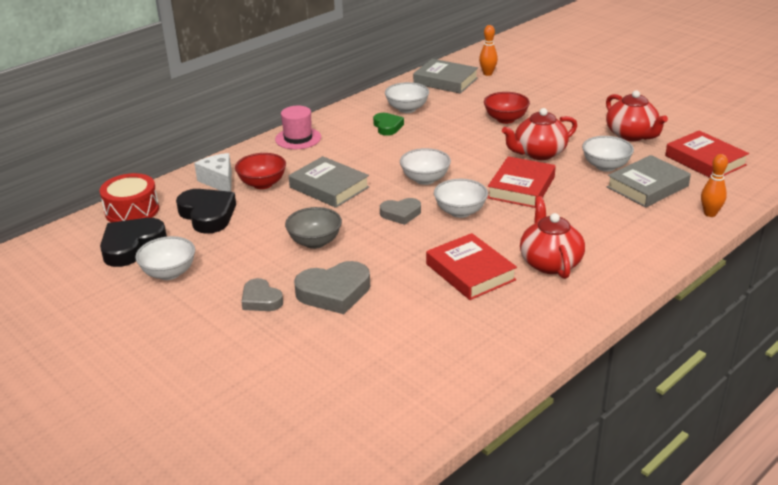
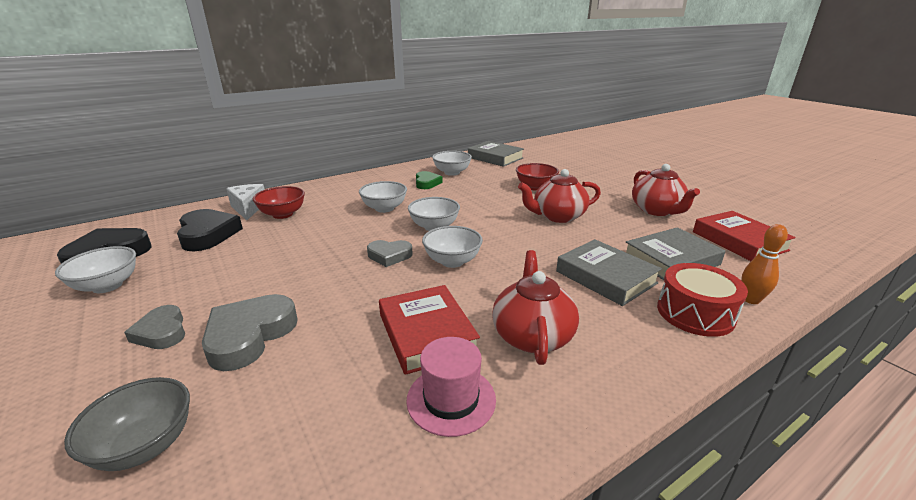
camera: 10 degrees right, 5 degrees down
(132, 210) = (149, 223): red drum -> red drum (695, 313)
(298, 138) = (345, 184): pink hat -> pink hat (451, 399)
(315, 242) = (281, 273): grey bowl -> grey bowl (145, 446)
(329, 187) = (339, 224): grey book -> grey book (605, 277)
(334, 292) = (249, 336): grey heart -> grey heart turned 120 degrees clockwise
(487, 74) = (533, 156): orange bowling pin -> none
(521, 187) = (528, 245): red book -> none
(605, 166) = (625, 235): white bowl -> white bowl (384, 208)

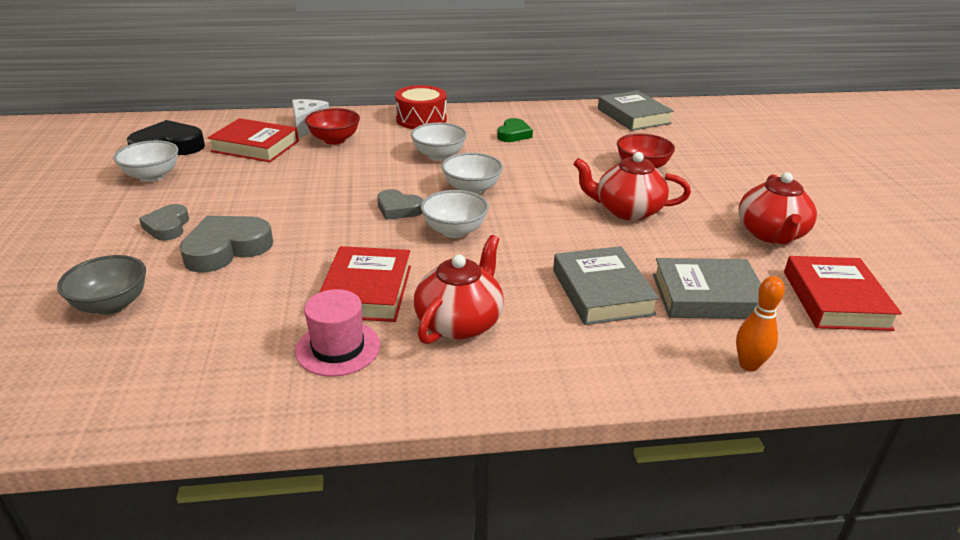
camera: 25 degrees right, 5 degrees up
(208, 234) = (255, 146): black heart -> red book
(452, 173) = (556, 126): white bowl -> none
(695, 313) = (659, 356): red drum -> red drum (421, 119)

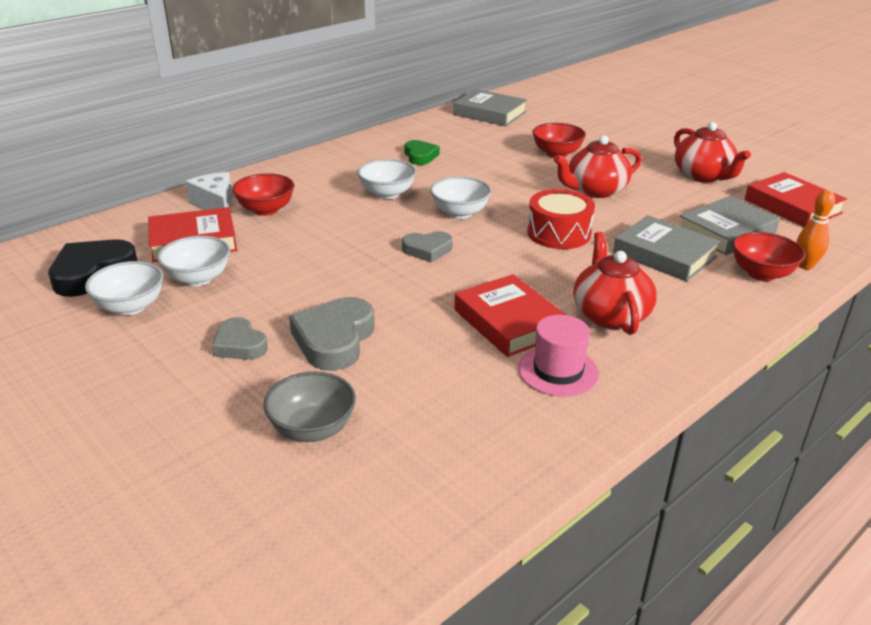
camera: 35 degrees left, 0 degrees up
(421, 119) = (317, 166): red drum -> red drum (559, 233)
(454, 231) = (500, 251): white bowl -> white bowl (198, 278)
(680, 351) = (761, 274): none -> red bowl

